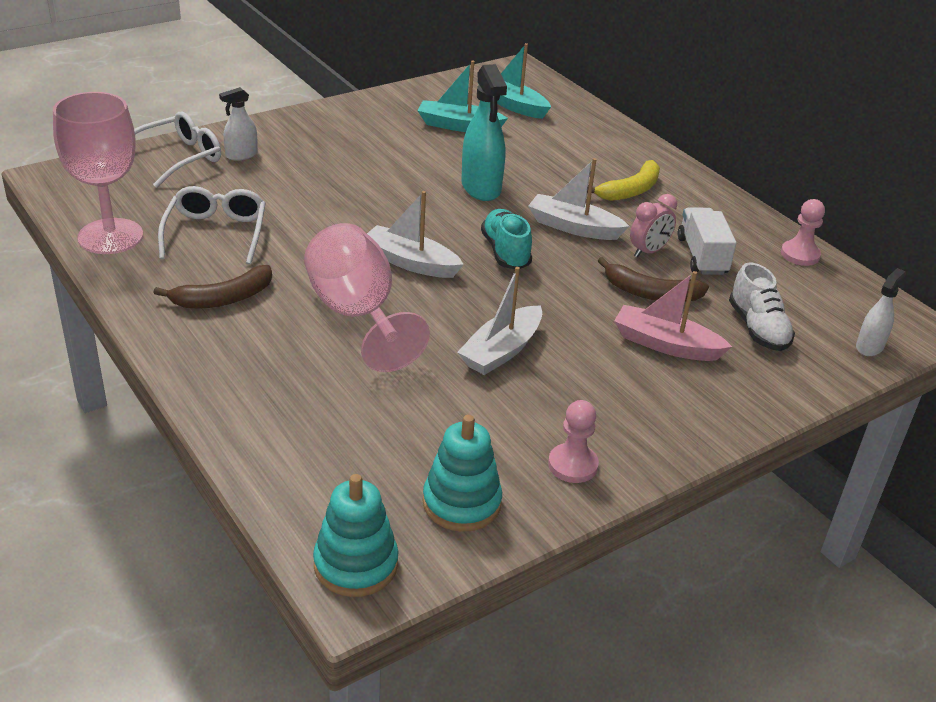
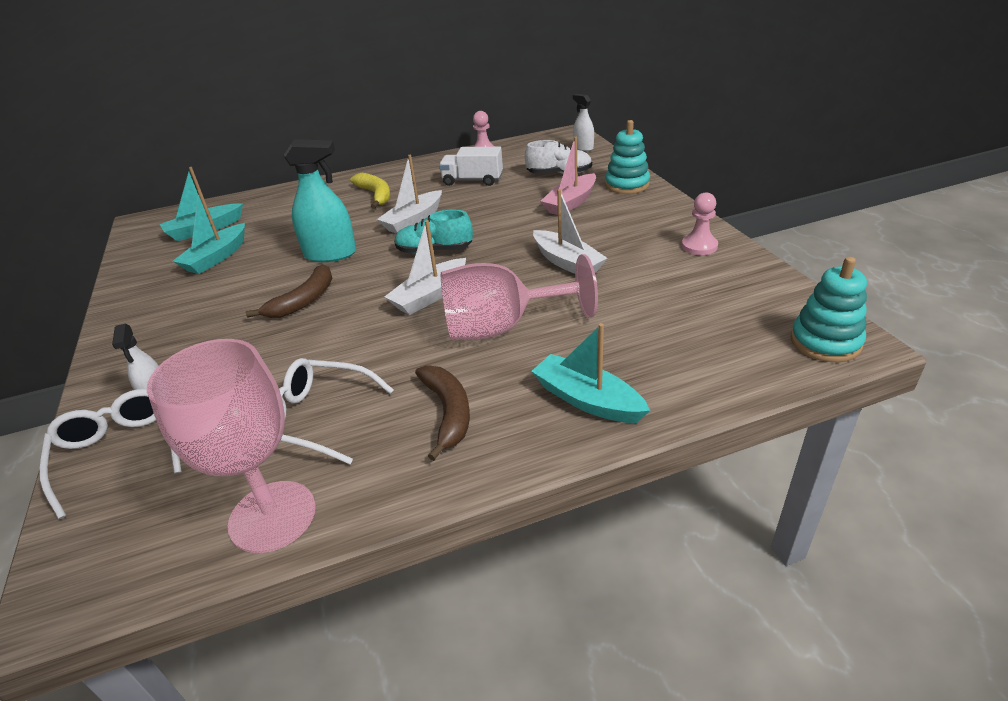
camera: 70 degrees left, 0 degrees up
(242, 378) = (587, 400): none -> turquoise boat
(461, 503) = (746, 291): turquoise stacking toy -> turquoise stacking toy (627, 185)
(648, 251) = (459, 197): pink clock -> none
(650, 293) = (510, 202): brown banana -> brown banana (303, 301)

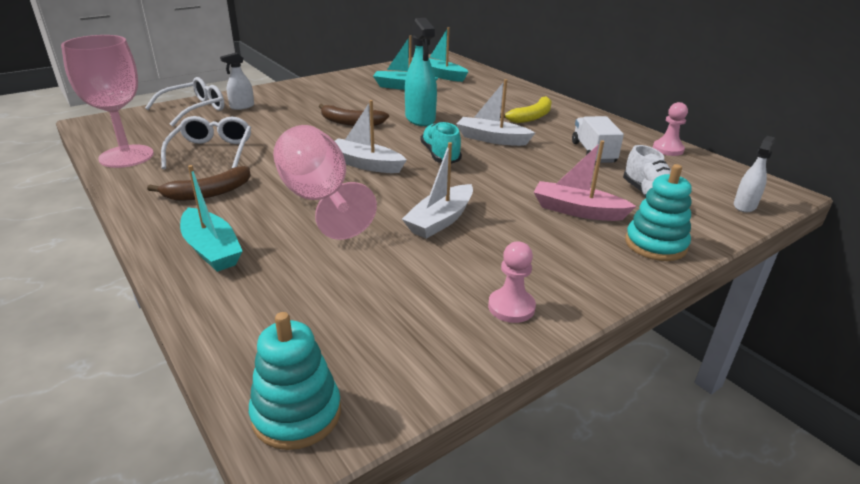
camera: 70 degrees right, 5 degrees down
(587, 400) = (212, 249): turquoise boat -> turquoise boat turned 120 degrees clockwise

